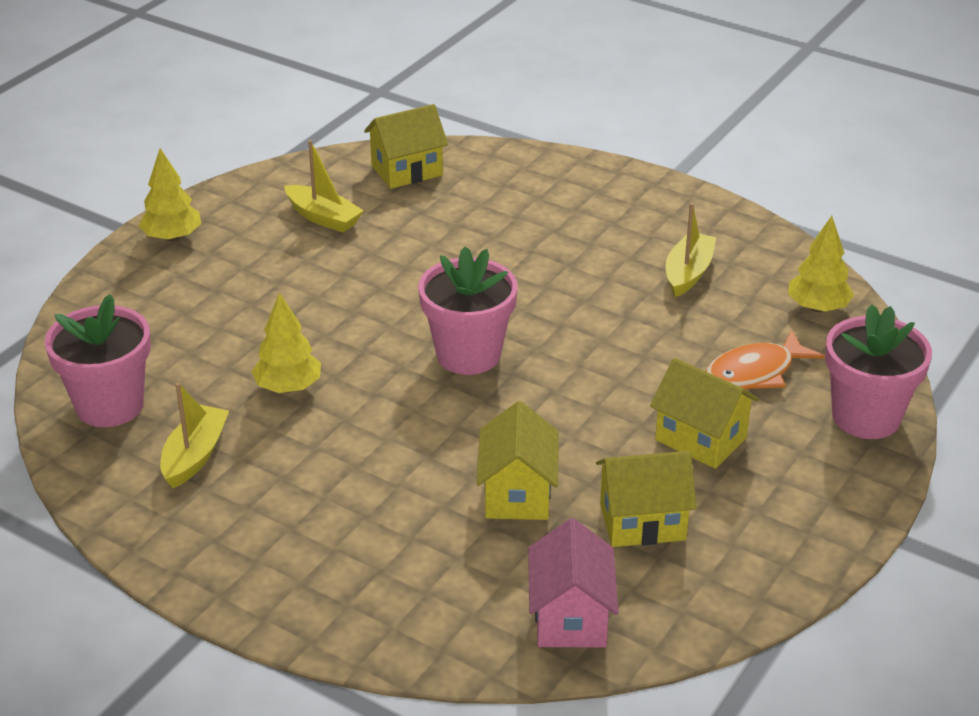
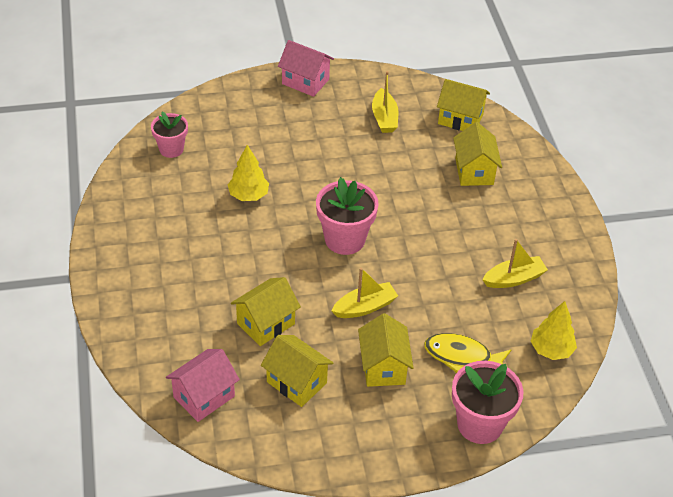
camera: 45 degrees right, 10 degrees up
(110, 405) = (171, 149): pink flower pot -> pink flower pot, size x0.64
(172, 237) = (305, 81): yellow tree -> pink house
(195, 455) = (170, 199): yellow boat -> yellow boat (365, 307)
(497, 207) = (474, 171): none -> yellow house
(754, 373) = (462, 356): orange fish -> yellow fish

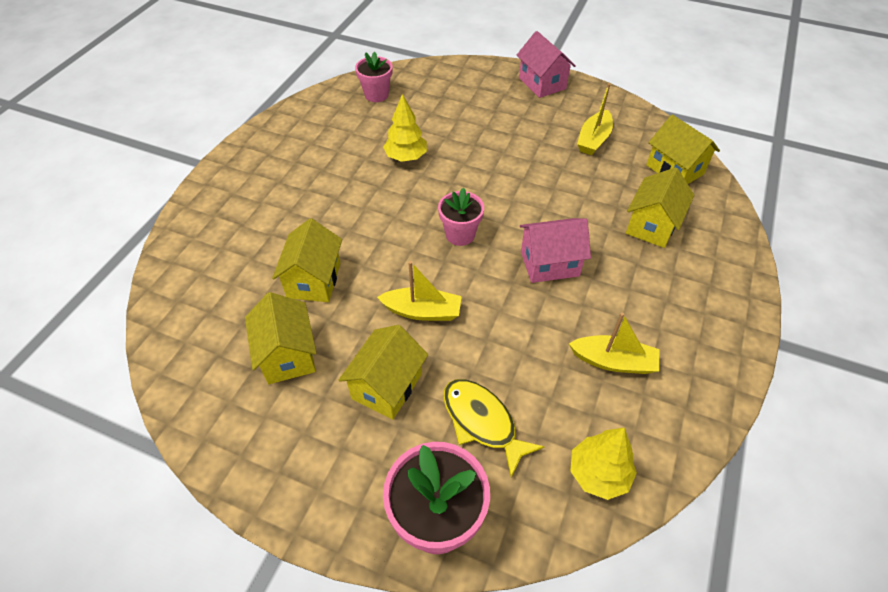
camera: 35 degrees right, 5 degrees up
(204, 397) = (194, 322): pink house -> pink house (549, 263)
(266, 324) = (314, 280): yellow house -> yellow house turned 75 degrees counterclockwise
(345, 239) = (460, 234): pink flower pot -> pink flower pot, size x0.64

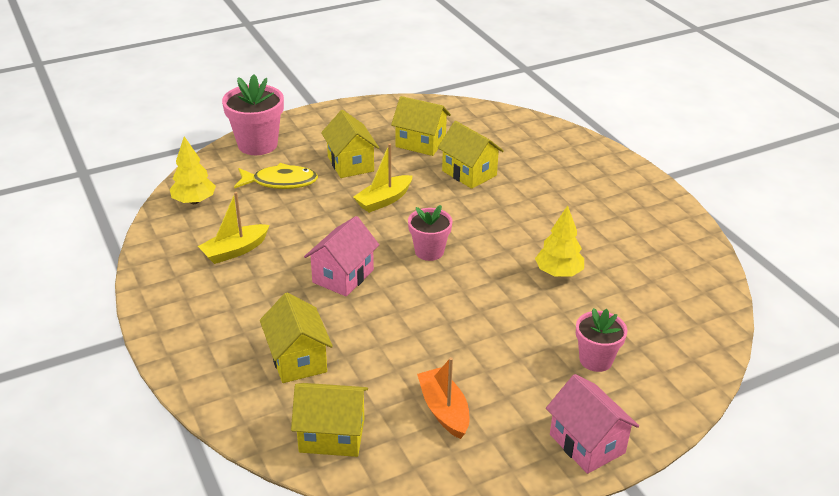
camera: 130 degrees right, 15 degrees down
(376, 95) = (684, 304): pink flower pot -> pink flower pot (595, 360)
(542, 83) = (587, 443): pink house -> pink house turned 45 degrees clockwise
(593, 140) = (444, 410): yellow boat -> orange boat

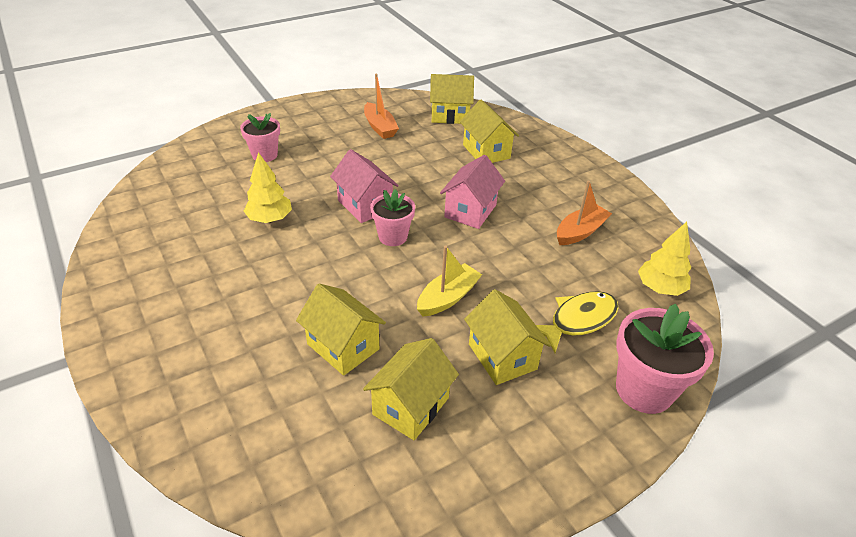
camera: 175 degrees right, 5 degrees up
(235, 251) = (580, 232): yellow boat -> orange boat
(280, 182) = (578, 320): yellow fish -> yellow fish turned 150 degrees clockwise
(420, 143) = (411, 406): yellow house -> yellow house turned 75 degrees counterclockwise
(587, 443) = (290, 113): pink house -> pink house (365, 205)

